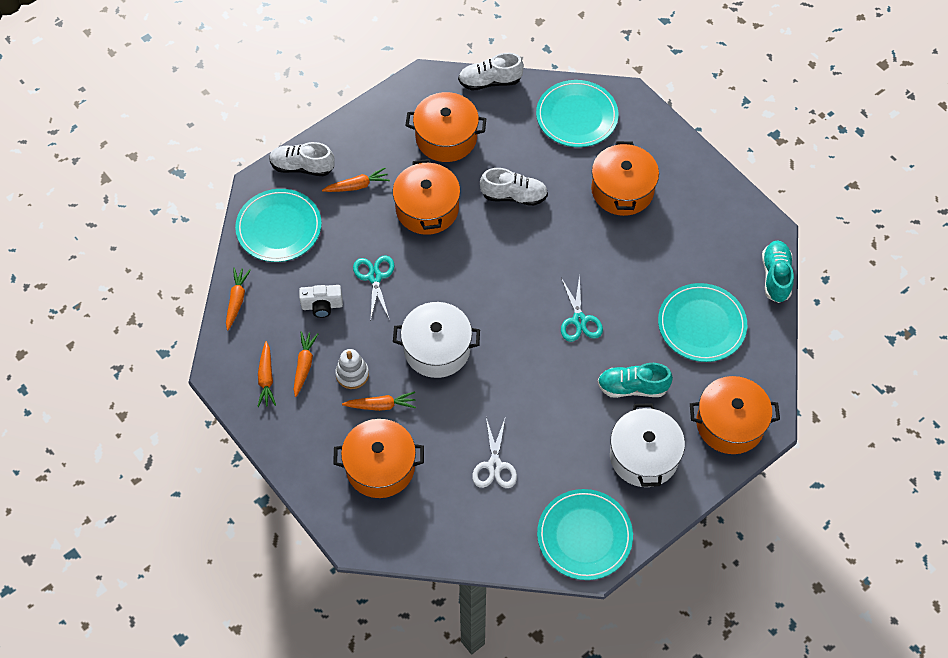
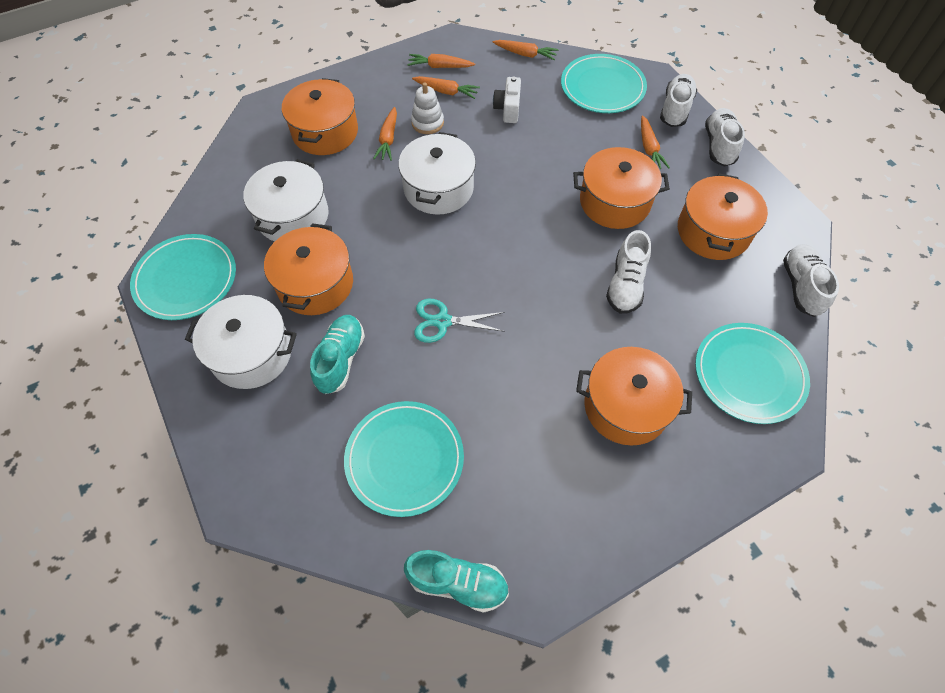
camera: 100 degrees right, 0 degrees up
(345, 133) = (719, 145): none -> white shoe
(375, 277) = (534, 150): turquoise scissors -> none
(494, 466) = (293, 216): white scissors -> white pot
(730, 424) = (257, 459): orange pot -> orange pot (315, 284)

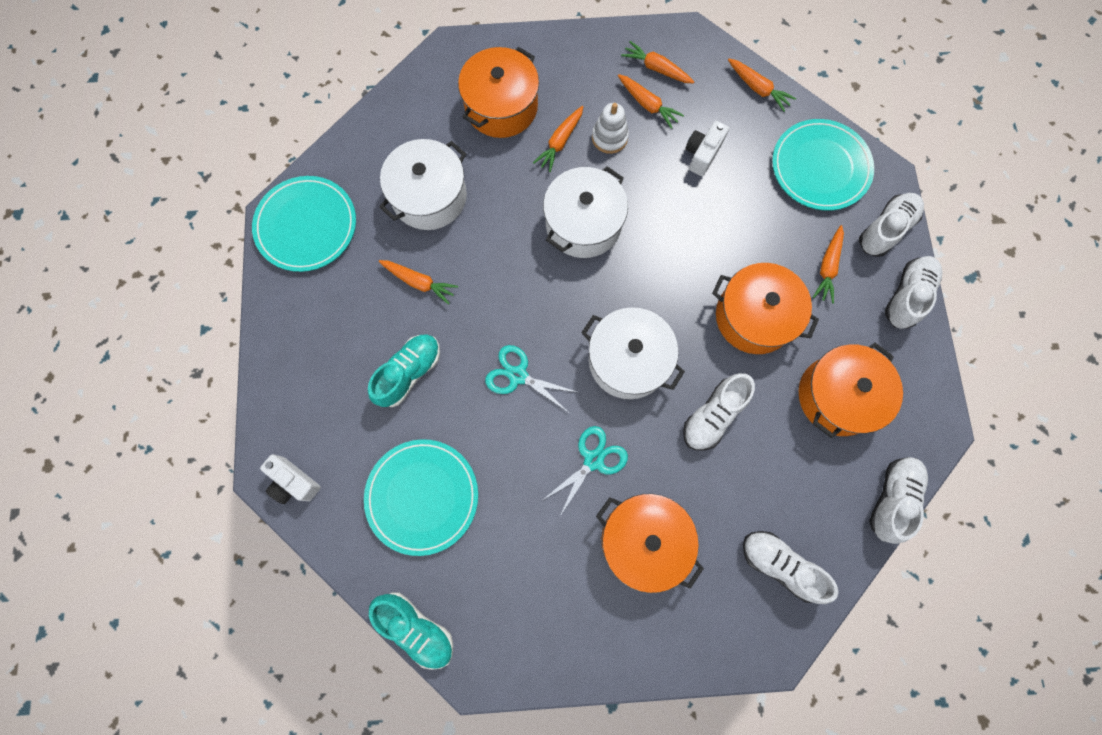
camera: 25 degrees right, 15 degrees up
(251, 353) = (335, 331): white pot -> white pot (628, 360)
(268, 503) = (294, 482): none -> white camera
(315, 284) = (419, 282): orange pot -> orange carrot
(546, 360) = (593, 460): none -> turquoise scissors
(749, 374) = (780, 565): turquoise plate -> white shoe

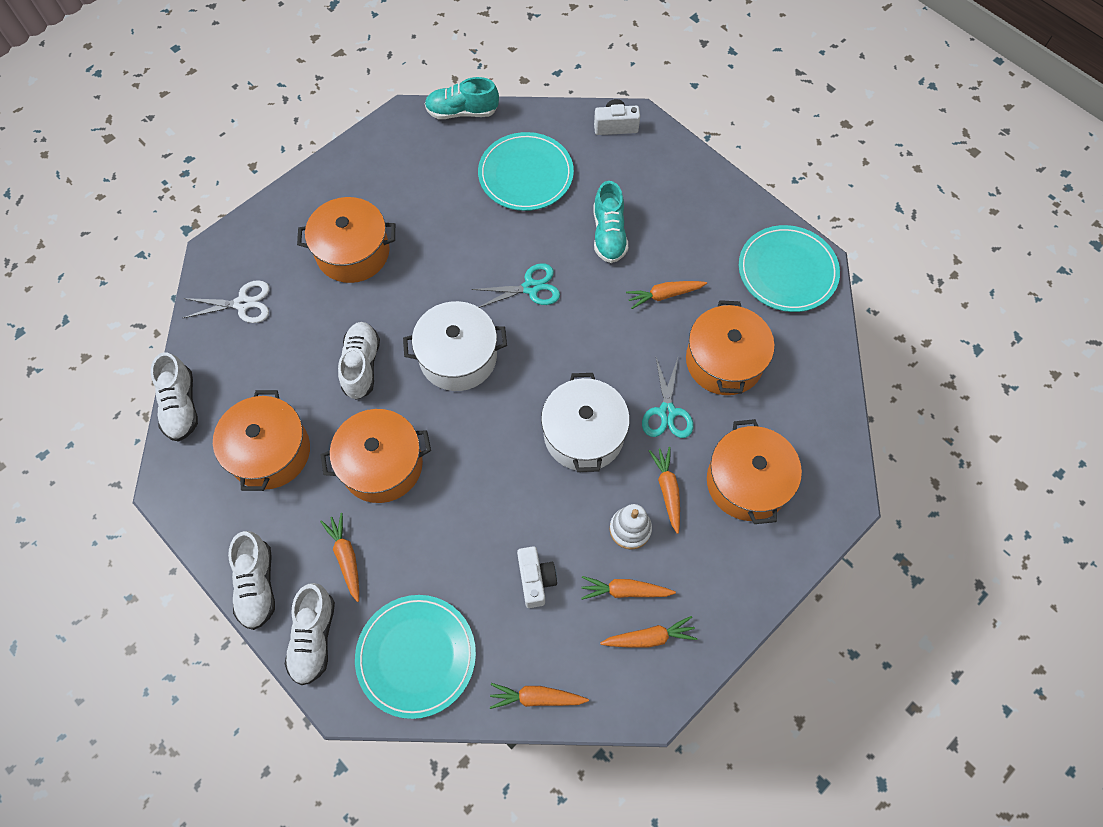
camera: 140 degrees right, 10 degrees down
(429, 196) = (724, 361): white pot -> orange pot
(593, 460) = (428, 274): turquoise scissors -> turquoise scissors (667, 412)
(780, 565) = (243, 304): white shoe -> white scissors

